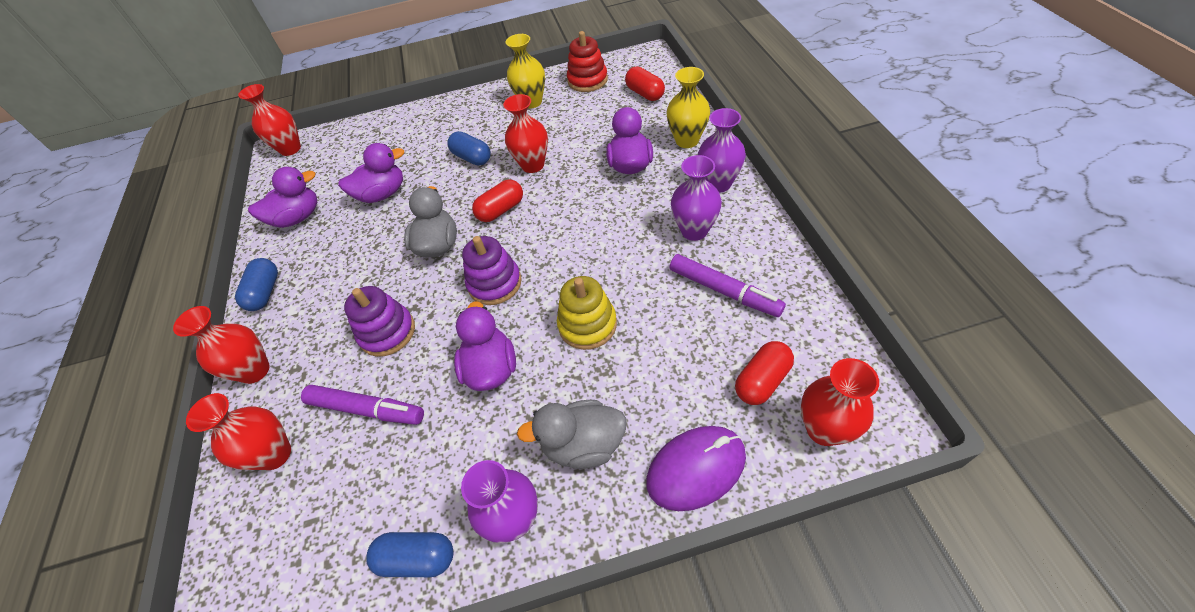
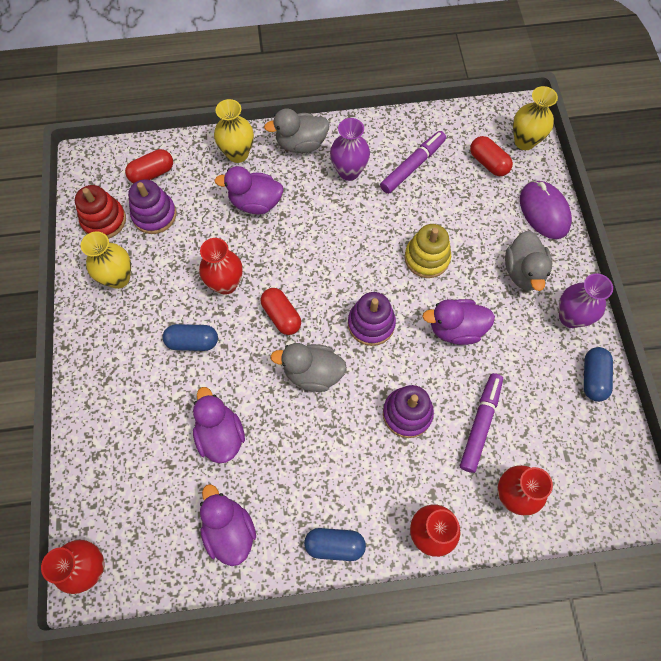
camera: 90 degrees left, 15 degrees up
(472, 158) = (193, 342): blue capsule -> blue capsule turned 45 degrees clockwise
(599, 106) = (154, 215): none -> purple stacking toy
(718, 184) = (301, 144): purple vase -> grey duck
(824, 429) = (524, 141): red vase -> yellow vase

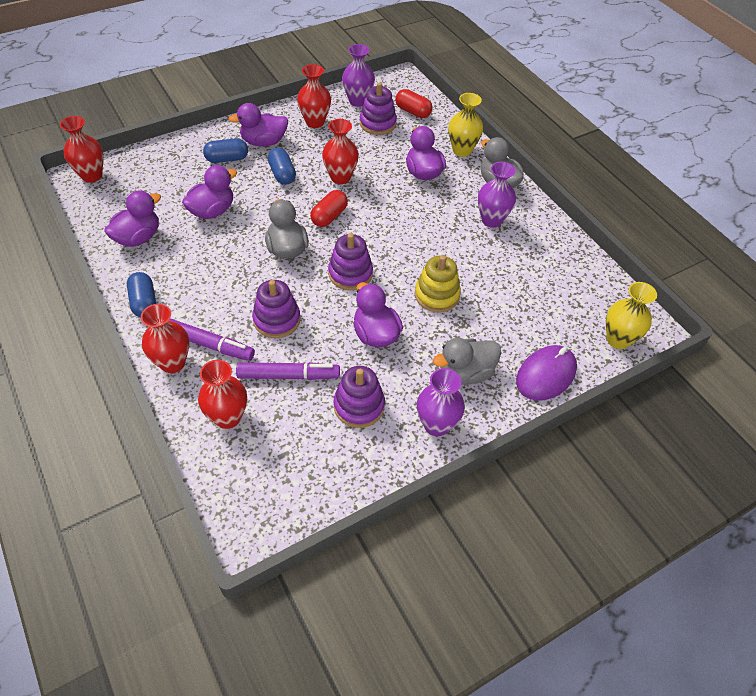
camera: 65 degrees right, 15 degrees down
(104, 220) = (358, 101): red stacking toy -> purple vase
(118, 278) = (315, 122): yellow vase -> red vase
(126, 344) = (263, 142): none -> purple duck
(412, 166) = (527, 261): purple marker -> purple marker (208, 344)
(488, 163) = (571, 316): red capsule -> none
(533, 373) = (359, 406): none -> purple stacking toy
(593, 378) = (378, 460): blue capsule -> blue capsule (227, 159)

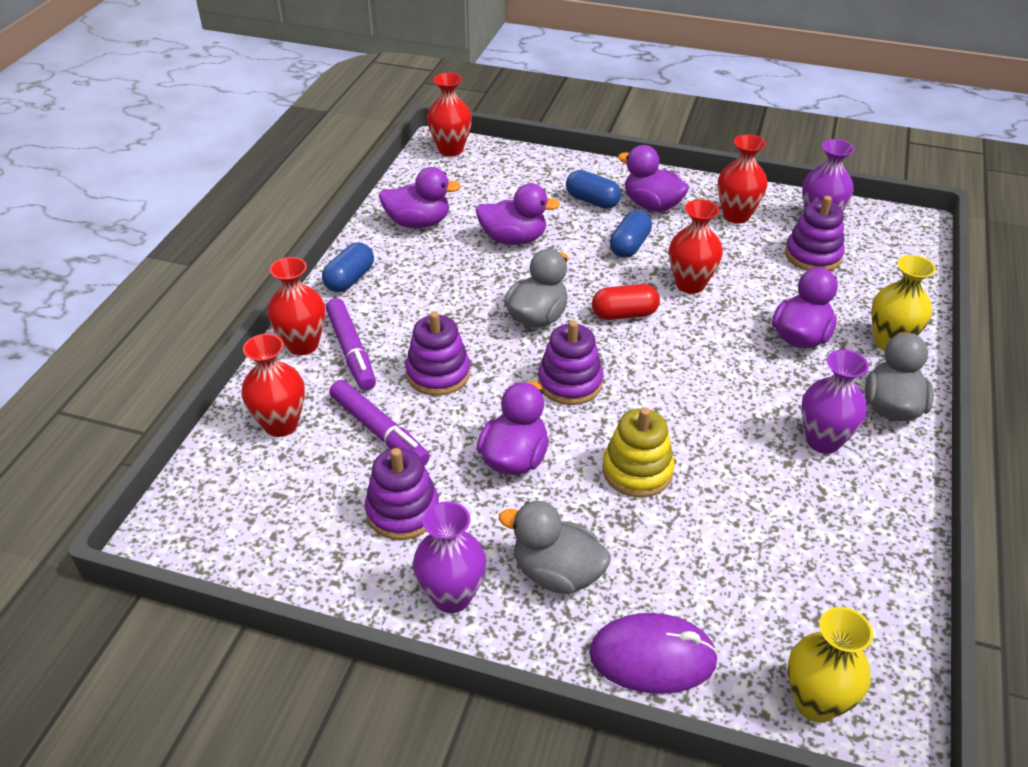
camera: 50 degrees right, 10 degrees down
(413, 112) = (878, 266): red capsule -> none

